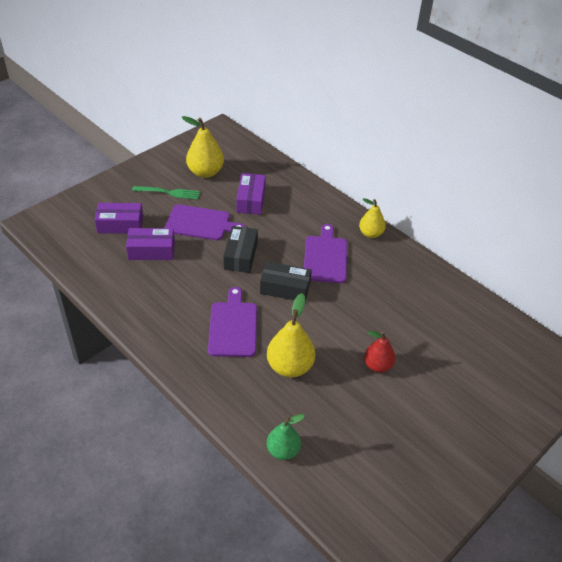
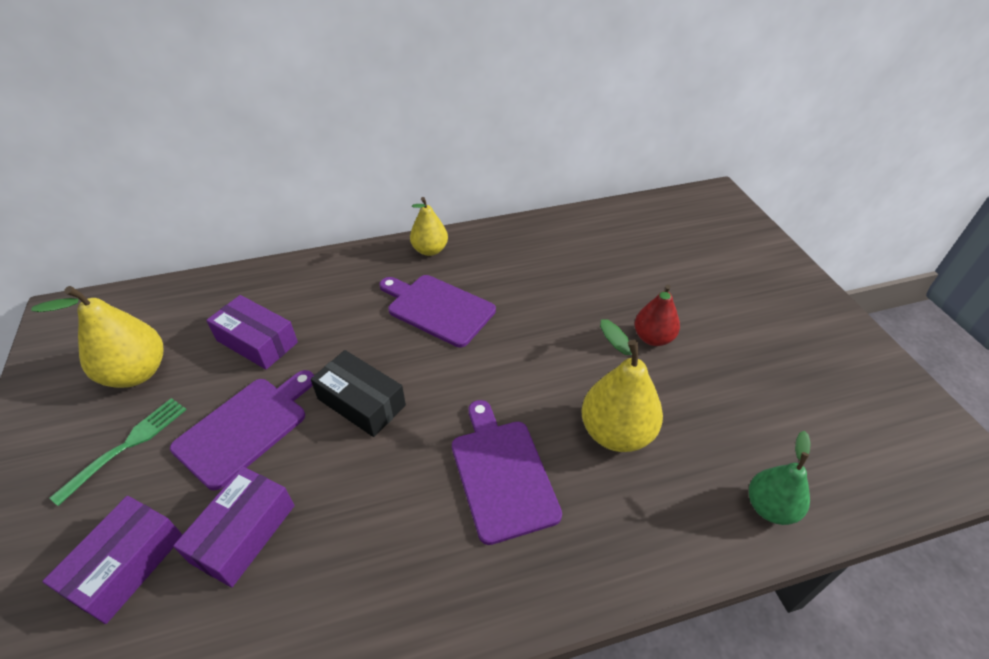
camera: 60 degrees left, 0 degrees up
(233, 326) = (502, 474): purple cutting board -> purple cutting board turned 45 degrees clockwise
(285, 288) = (465, 375): black box -> none

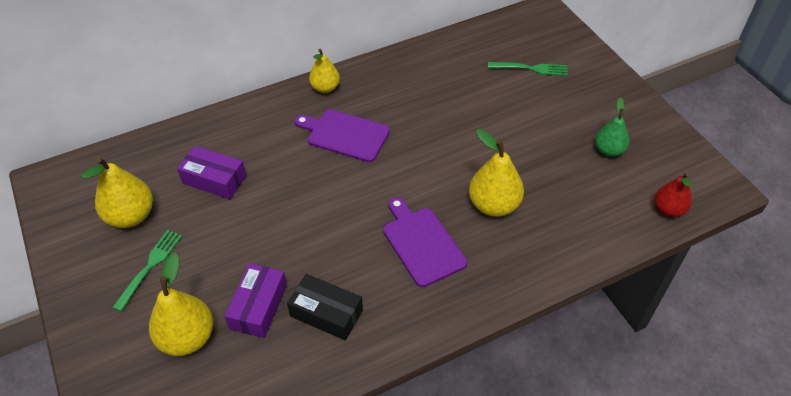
camera: 10 degrees left, 5 degrees up
(126, 565) = (187, 337): purple box -> yellow pear
(245, 428) = (232, 241): purple cutting board -> none
(361, 402) = (310, 211): black box -> black box (326, 313)
(653, 338) = (509, 135): red pear -> red pear (668, 209)
(691, 259) = (530, 68): none -> green fork
(770, 507) = (598, 236): green pear -> green pear (608, 150)

